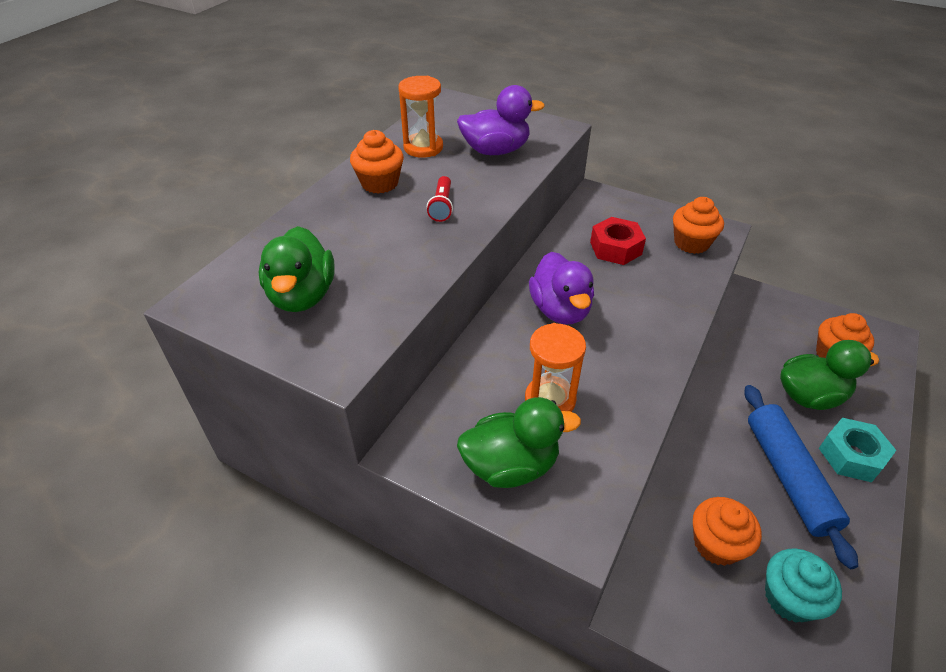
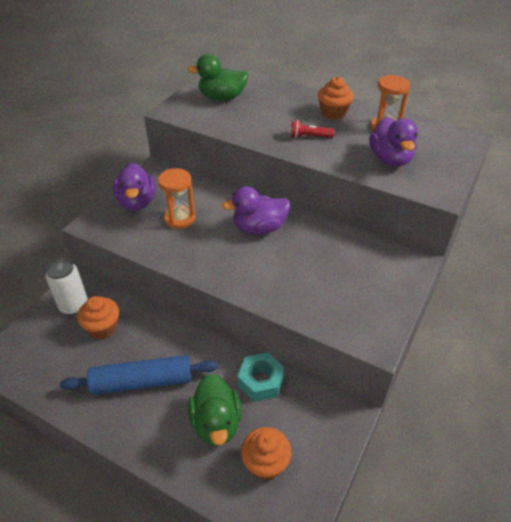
camera: 90 degrees right, 0 degrees up
(511, 466) = (137, 202): green duck -> purple duck
(615, 248) = (335, 264): red nut -> none
(684, 601) = (74, 305): none -> white can
(691, 243) = (351, 316): orange cupcake -> none
(789, 598) = (60, 356): turquoise cupcake -> none
(851, 456) = (153, 433): turquoise nut -> turquoise nut (261, 381)

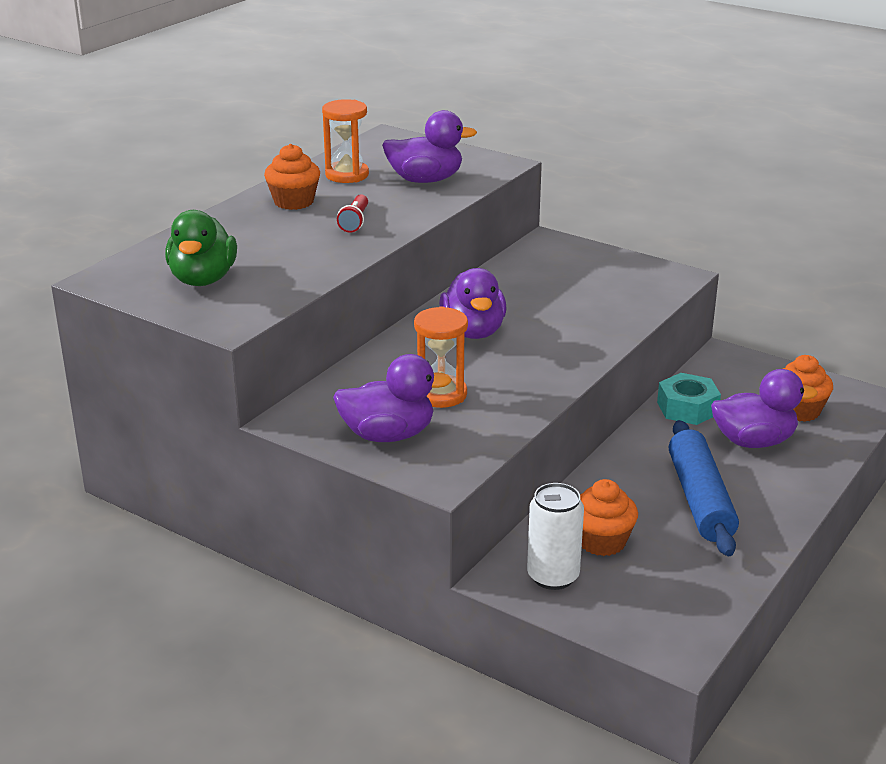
camera: 85 degrees left, 15 degrees down
(216, 423) = (753, 441): green duck -> purple duck

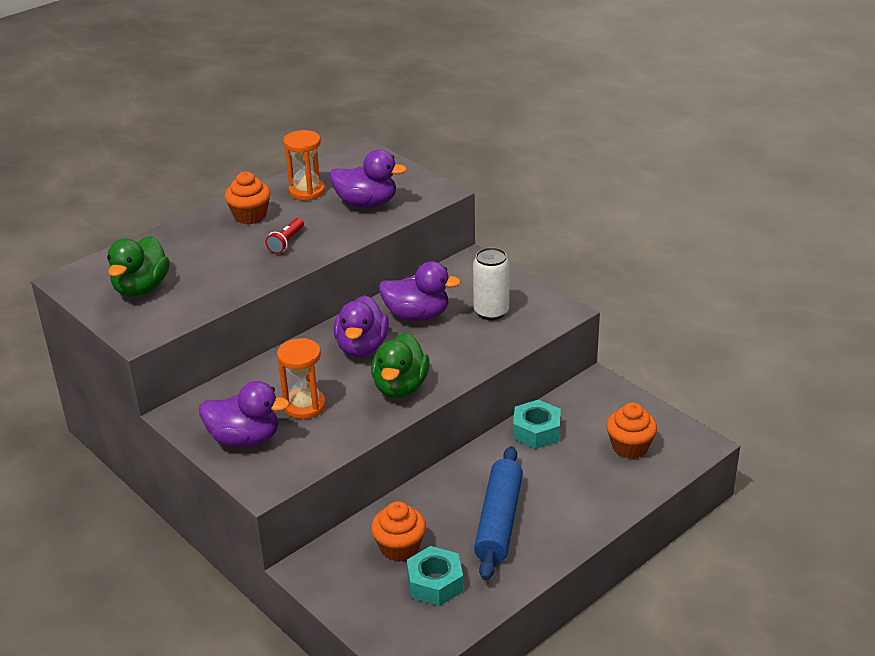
camera: 15 degrees right, 5 degrees up
(543, 364) = (400, 387): none -> green duck
(553, 576) = (345, 573): white can -> white can (491, 312)
(665, 571) = (435, 583): none -> turquoise nut
(753, 441) = (574, 472): purple duck -> purple duck (417, 315)

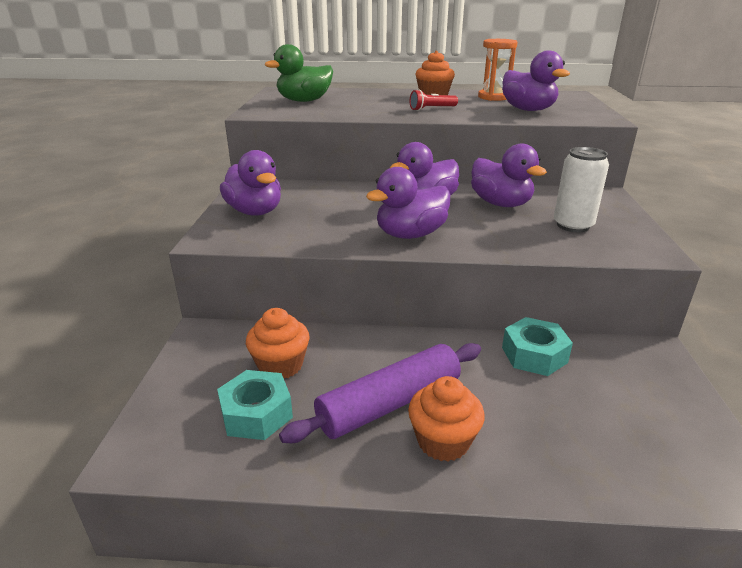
camera: 45 degrees right, 5 degrees down
(304, 406) = (324, 213): orange hourglass -> none
(400, 387) = (410, 234): green duck -> purple duck
(499, 521) = (389, 403): blue rolling pin -> purple rolling pin
(630, 447) = (629, 430): orange cupcake -> orange cupcake (443, 441)

